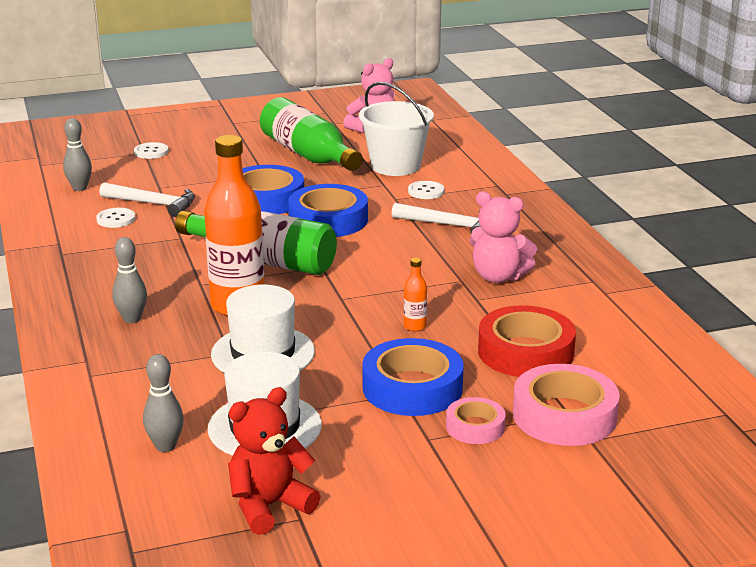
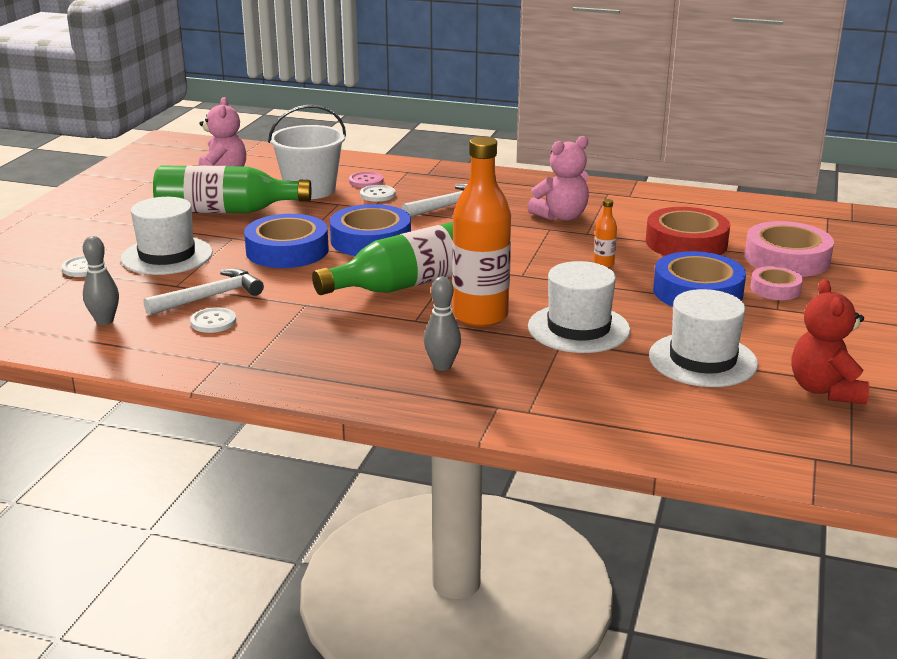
camera: 55 degrees left, 0 degrees up
(165, 446) = (694, 408): grey bowling pin -> none
(203, 167) = (167, 256): none -> white hat
(448, 178) = (366, 181): none -> pink button

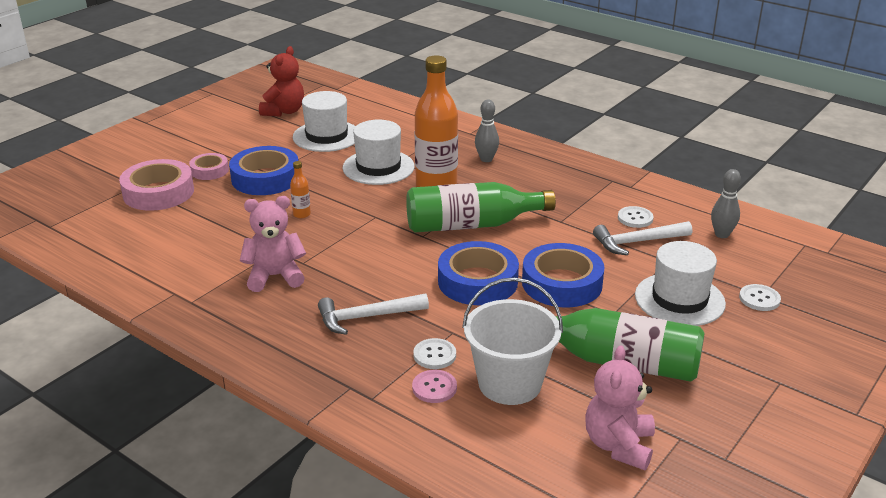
camera: 160 degrees left, 5 degrees up
(686, 243) = (209, 222): red tape -> none

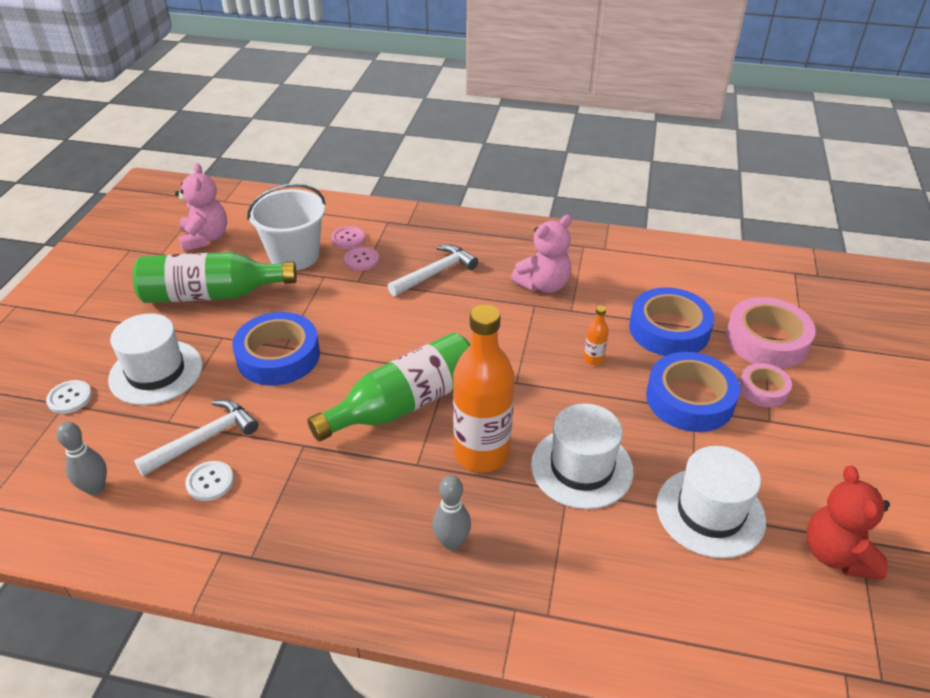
camera: 155 degrees right, 10 degrees up
(434, 355) = (361, 260): white button -> pink button
(477, 281) = (361, 334): blue tape -> blue tape (669, 329)

